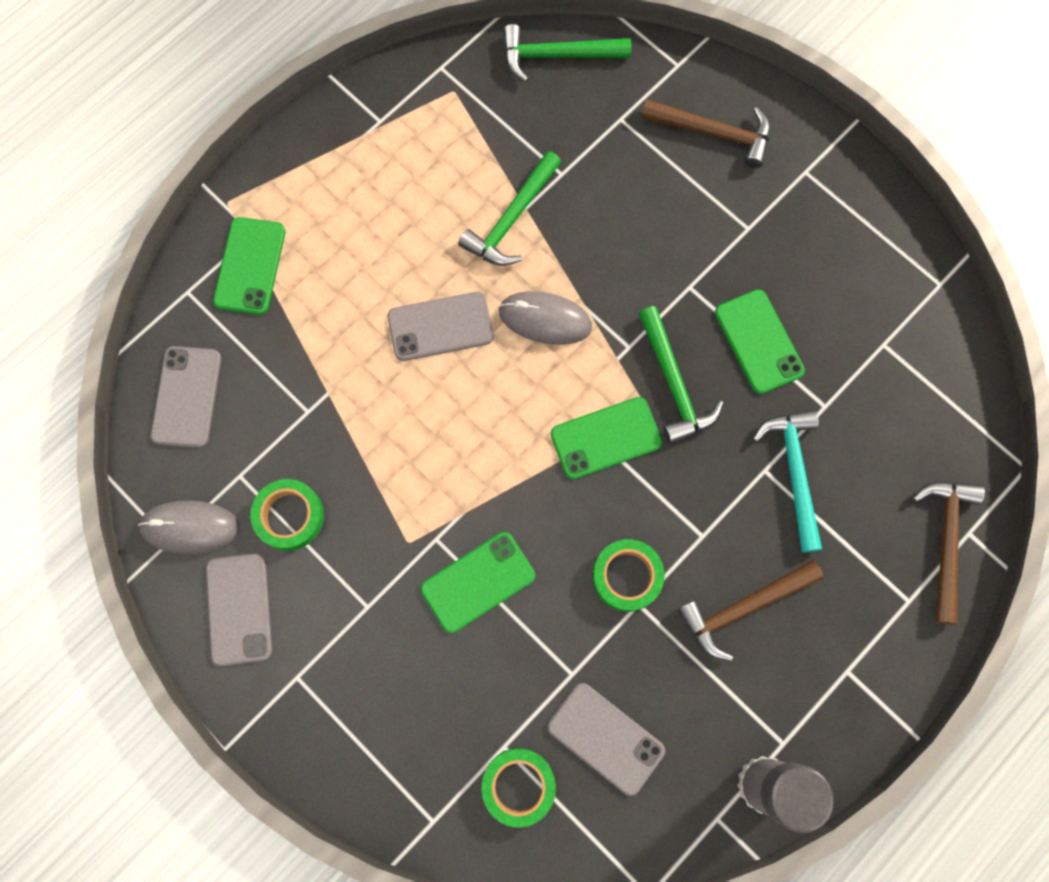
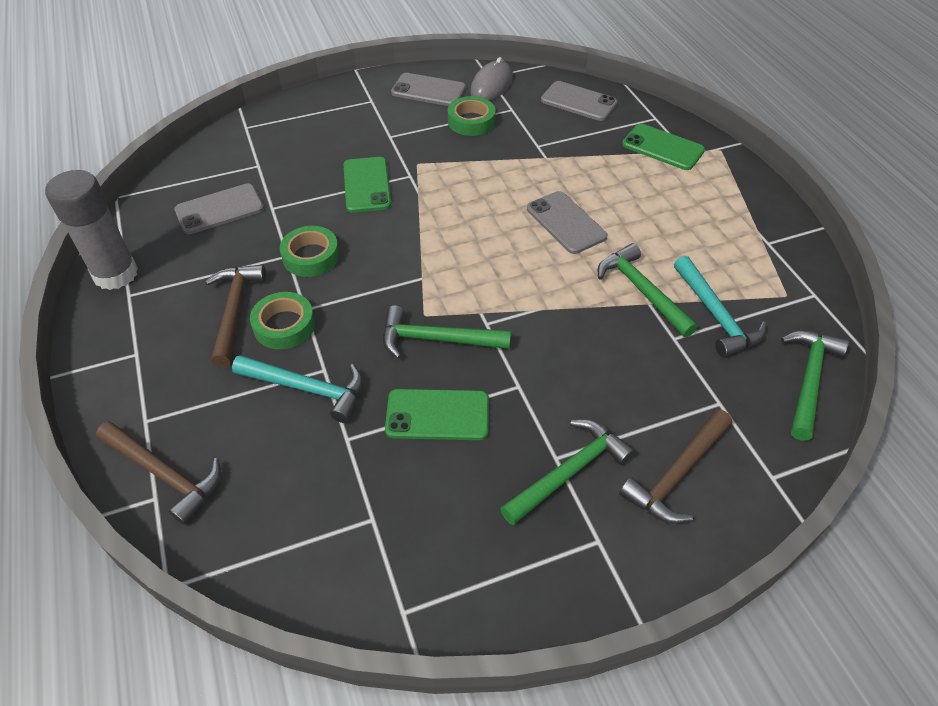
camera: 115 degrees right, 25 degrees down
(440, 326) = (566, 222): grey phone -> grey phone turned 45 degrees counterclockwise
(513, 145) = (715, 315): none -> turquoise hammer
(518, 786) = (230, 164): green tape -> green tape (284, 325)
(545, 319) = (540, 281): grey mouse -> none
(606, 438) = (420, 282): green phone -> none
(756, 213) = (569, 472): none -> green hammer

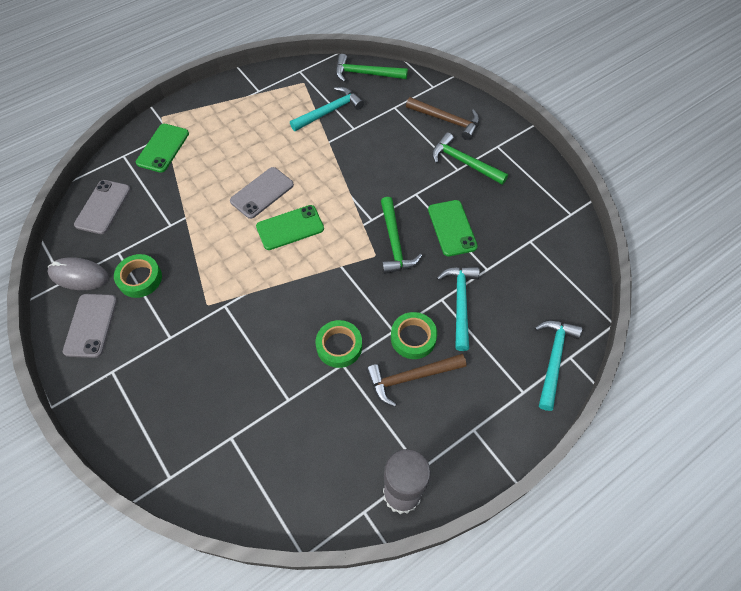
camera: 105 degrees left, 10 degrees up
(165, 474) = (553, 359): brown hammer -> turquoise hammer
(219, 209) = (300, 444): grey phone -> none
(367, 185) = (243, 334): green phone -> green phone (290, 228)
(642, 291) = (319, 146): green hammer -> none

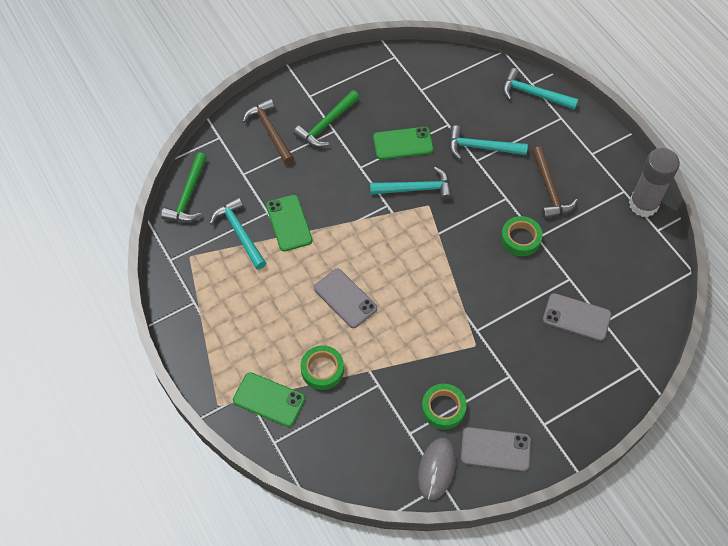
camera: 85 degrees left, 0 degrees up
(103, 207) = (348, 455): grey phone -> grey phone (576, 317)
(290, 228) = (391, 273): green phone -> green phone (289, 223)
(394, 243) = (416, 189): green hammer -> turquoise hammer
(413, 338) = (513, 184): green tape -> green tape (322, 370)
(446, 120) = (270, 131): brown hammer -> brown hammer turned 60 degrees counterclockwise

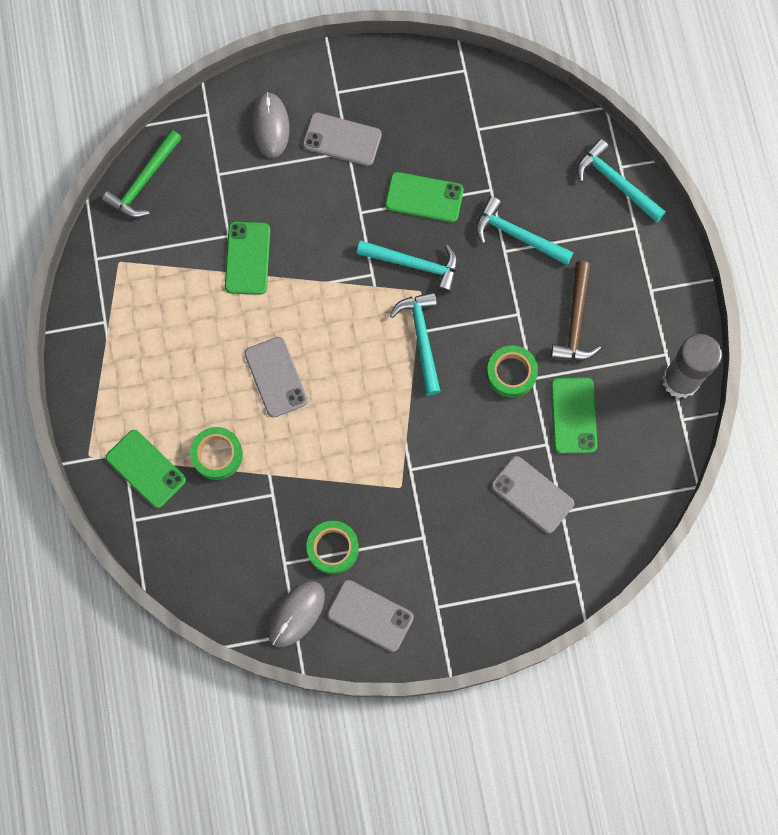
camera: 20 degrees right, 15 degrees up
(239, 233) = (186, 251): turquoise hammer -> turquoise hammer (421, 338)
(270, 131) = (270, 126): brown hammer -> grey mouse
(326, 124) = (342, 139): green hammer -> grey phone
(579, 252) = (573, 415): none -> green phone

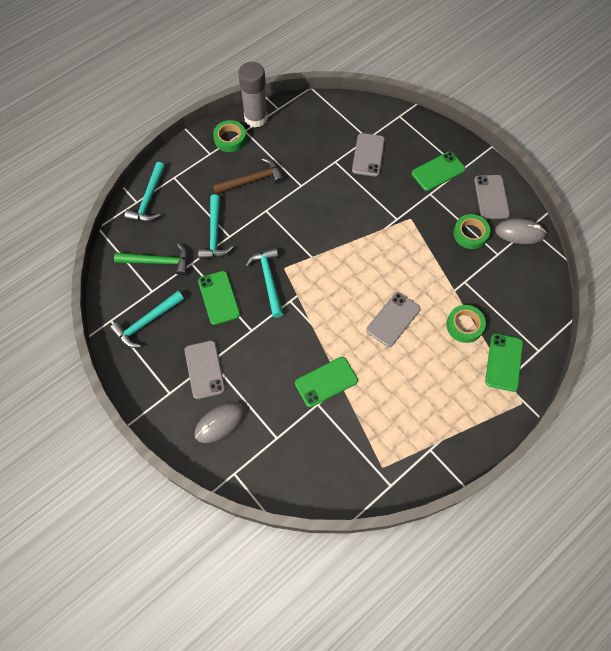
camera: 120 degrees left, 10 degrees down
(144, 181) = (313, 487): green hammer -> green hammer (158, 262)
(421, 338) = (314, 252): turquoise hammer -> turquoise hammer (146, 322)
(511, 373) = (305, 196): green tape -> green tape (230, 139)
(573, 415) = (309, 156): green phone -> green phone (438, 171)

